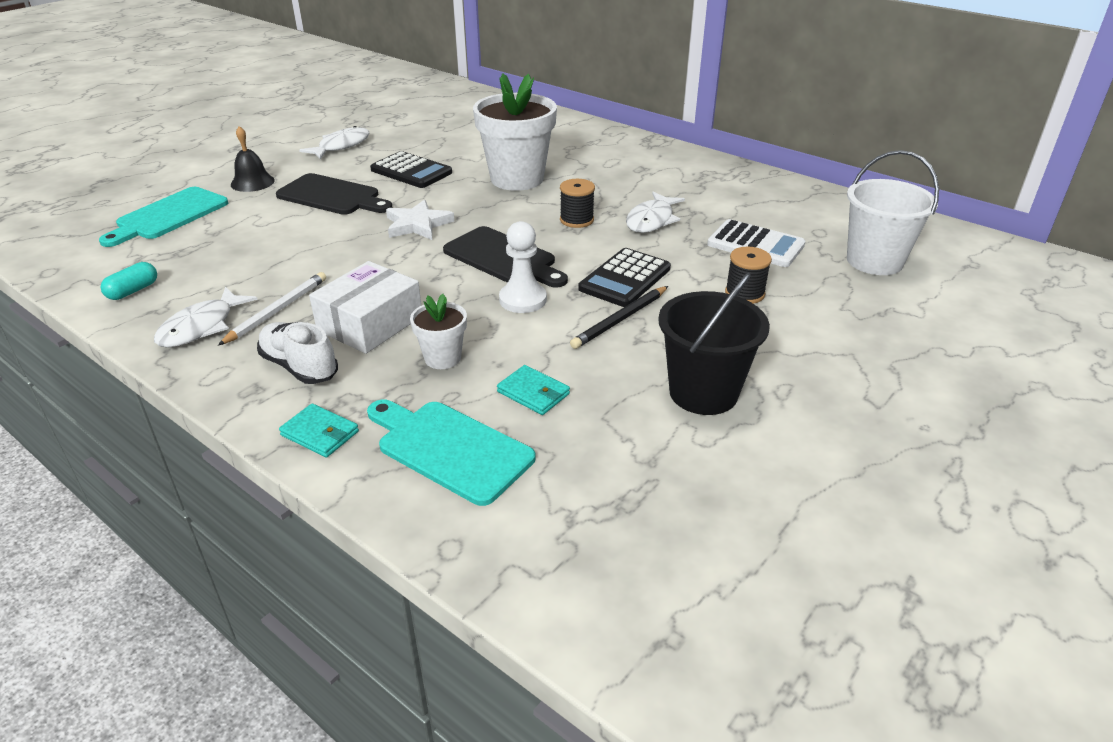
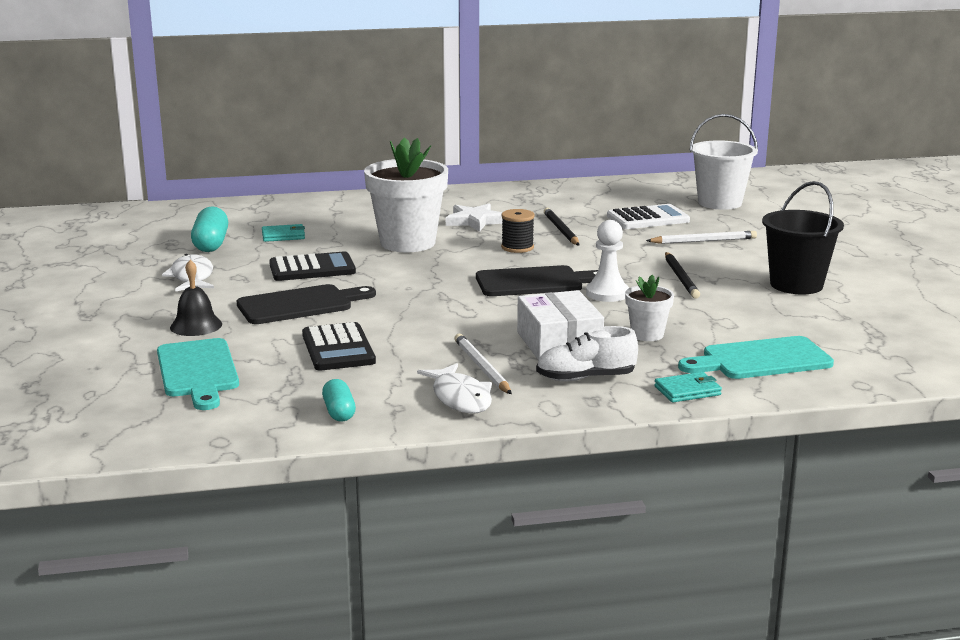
camera: 50 degrees left, 15 degrees down
(413, 126) = (211, 244): none -> turquoise capsule
(417, 224) = (422, 291): white star -> white star (475, 221)
(533, 393) = (731, 323): turquoise wallet -> turquoise wallet (283, 236)
(625, 279) = (630, 261): black calculator -> black calculator (338, 348)
(651, 220) = (561, 230): white fish -> black pencil
(744, 293) = (703, 241): black spool -> white pencil

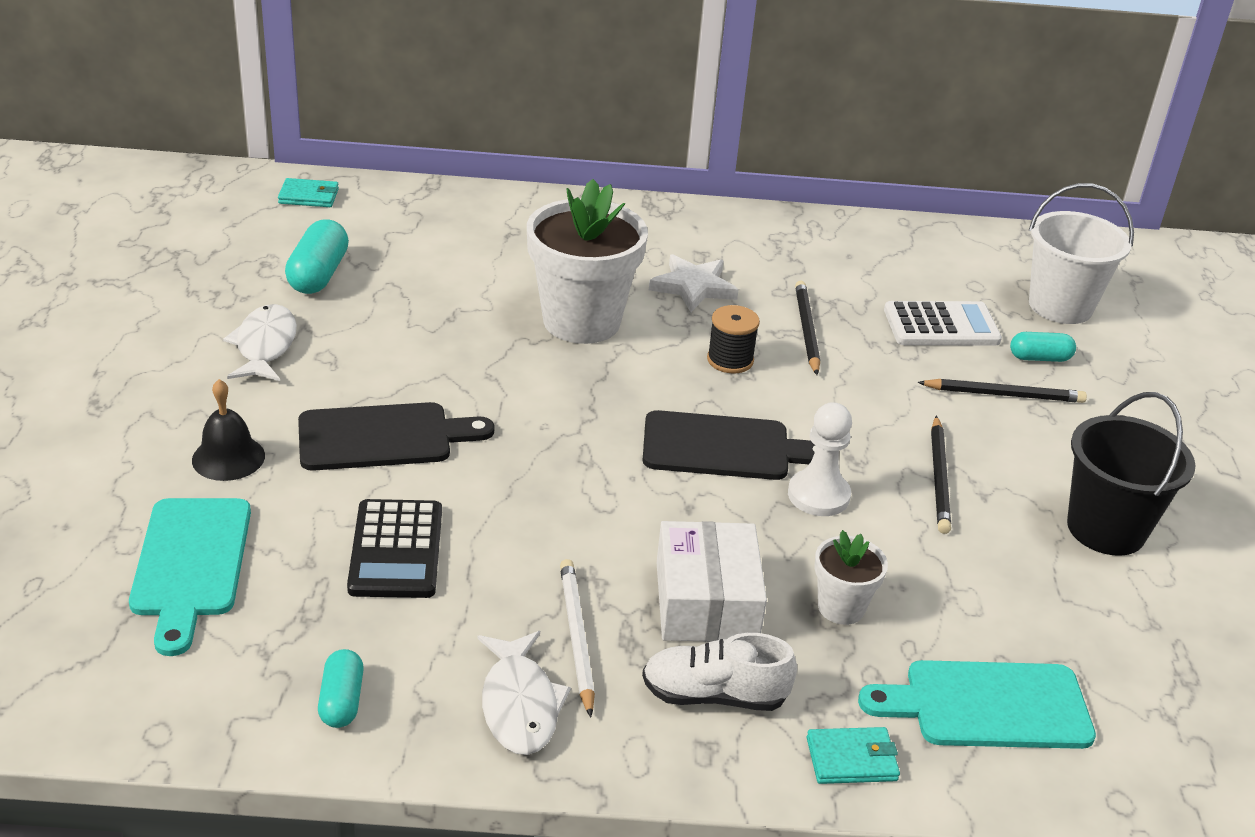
camera: 10 degrees right, 15 degrees up
(283, 236) = (420, 273): turquoise wallet -> turquoise wallet (309, 196)
(312, 268) = (430, 356): black calculator -> none
(703, 241) = (1004, 394): white pencil -> black pencil
(718, 224) = (1039, 358): none -> turquoise capsule

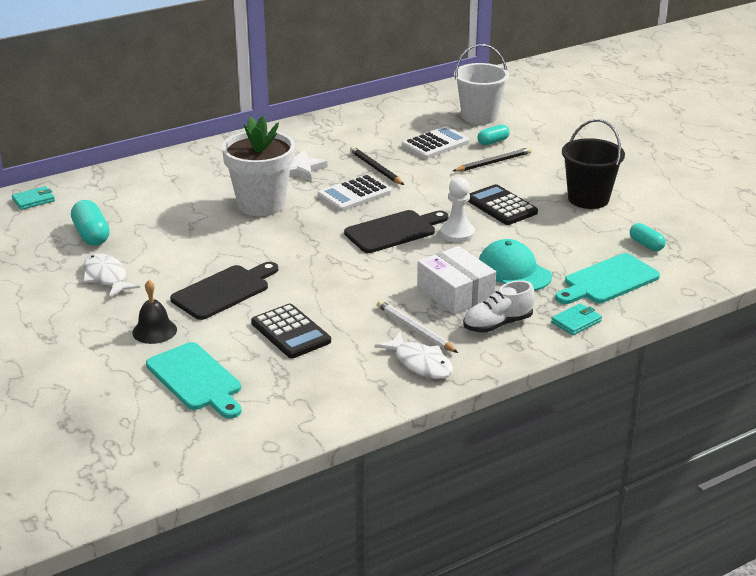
camera: 30 degrees left, 5 degrees down
(341, 701) = (340, 397): turquoise capsule -> turquoise capsule (646, 245)
(730, 360) = (354, 194): black spool -> white calculator
(841, 607) = (513, 271): white flower pot -> turquoise cap
(939, 478) = (501, 206): black pencil -> black calculator

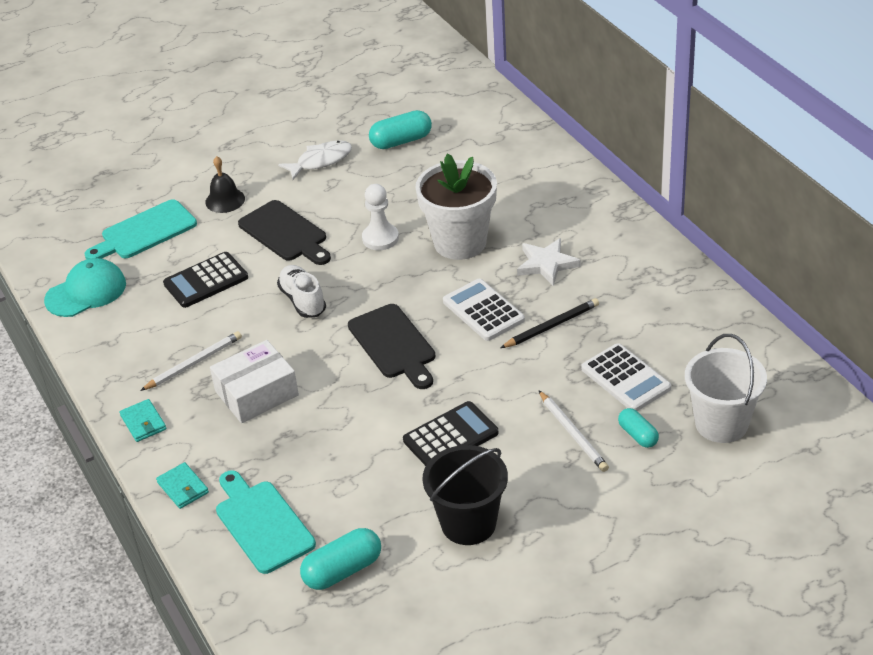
camera: 95 degrees right, 10 degrees up
(33, 200) = (473, 97): turquoise wallet -> turquoise wallet (143, 422)
(420, 363) = (135, 367): white fish -> none
(457, 233) = (385, 396): white pawn -> white pawn (380, 238)
(493, 162) = (573, 433): black pencil -> white pencil
(497, 324) = (190, 424): white shoe -> white shoe (303, 300)
(513, 271) = (294, 441): turquoise cap -> turquoise cap (86, 292)
(646, 245) = (342, 570): turquoise capsule -> turquoise capsule, size x1.60

